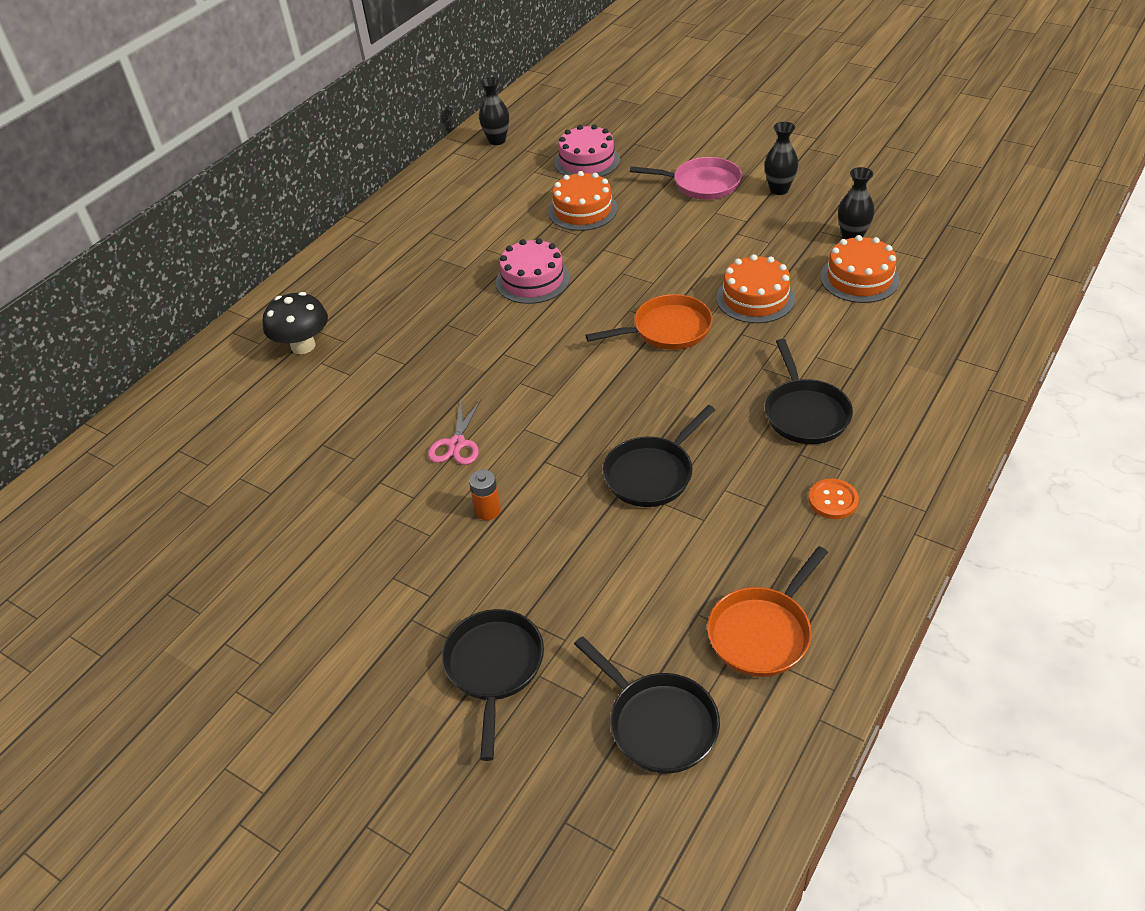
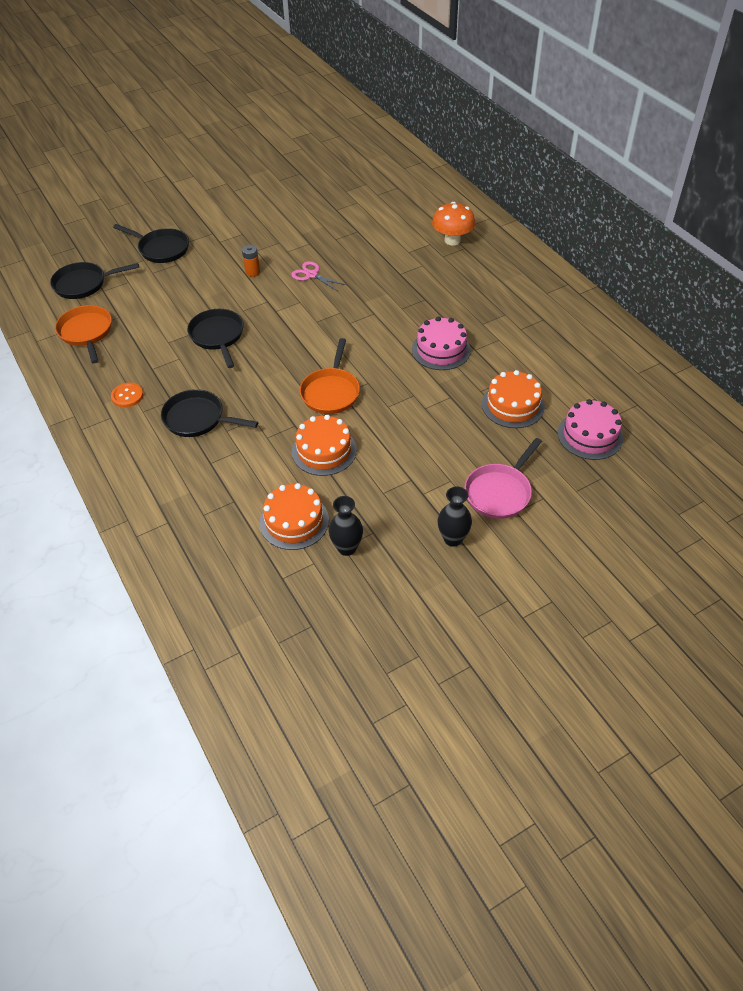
camera: 115 degrees right, 5 degrees up
(303, 346) = (452, 240): black mushroom -> orange mushroom
(497, 140) = (664, 393): black vase -> none

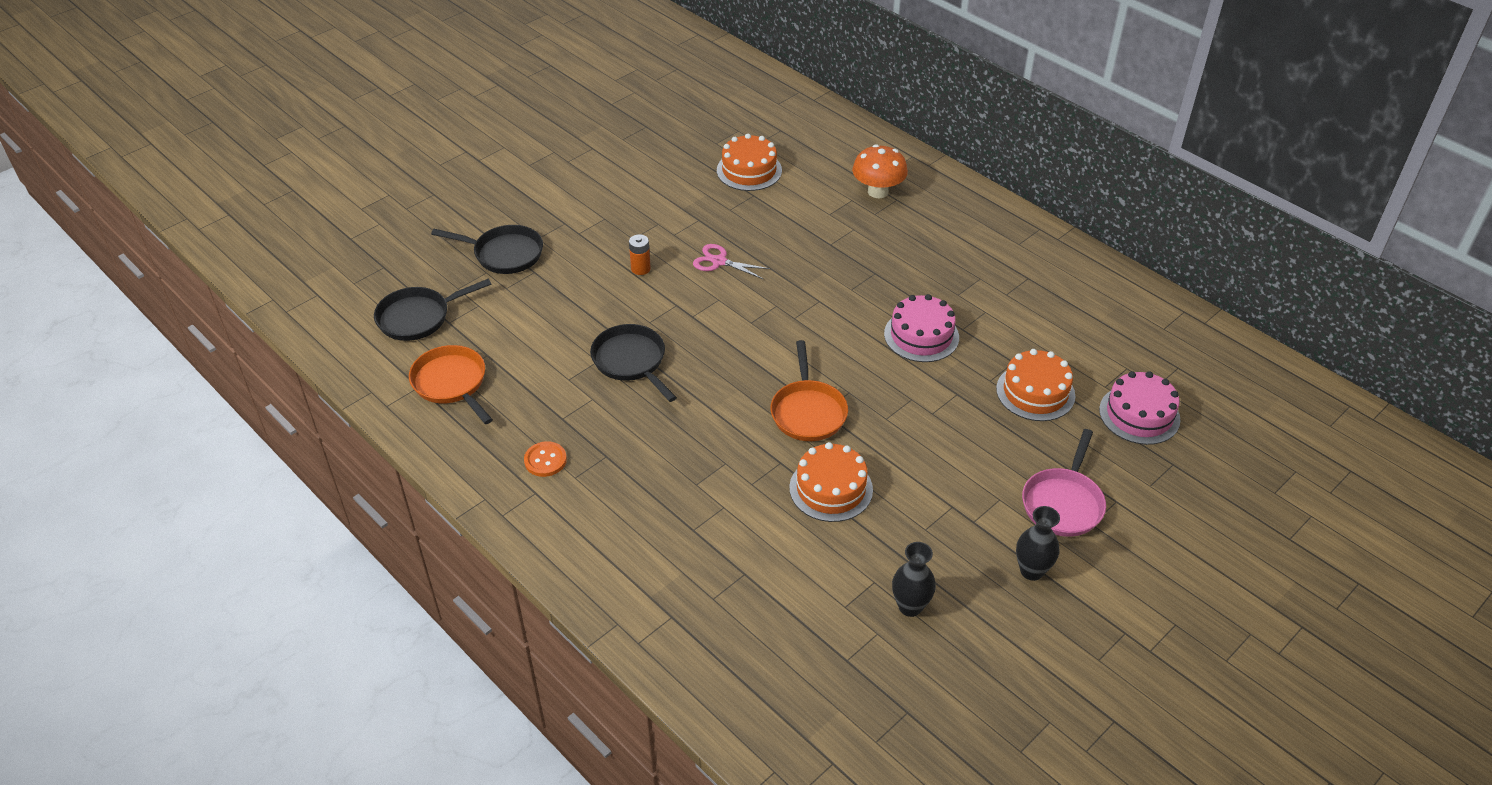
camera: 15 degrees left, 5 degrees down
(198, 419) = (652, 475): black pan -> none
(294, 521) = (831, 585): orange cake -> orange cake (749, 170)

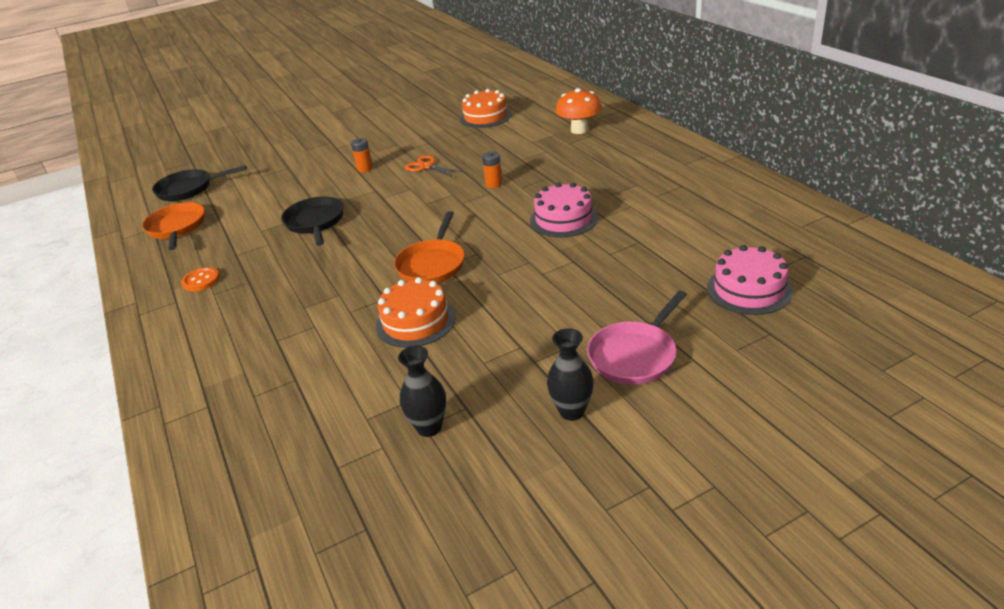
camera: 20 degrees right, 10 degrees down
(504, 254) = (276, 157): black pan -> none
(719, 261) = (426, 166): pink scissors -> orange scissors
(817, 286) = (494, 184): none -> orange battery
(1035, 392) = (649, 265): orange cake -> none

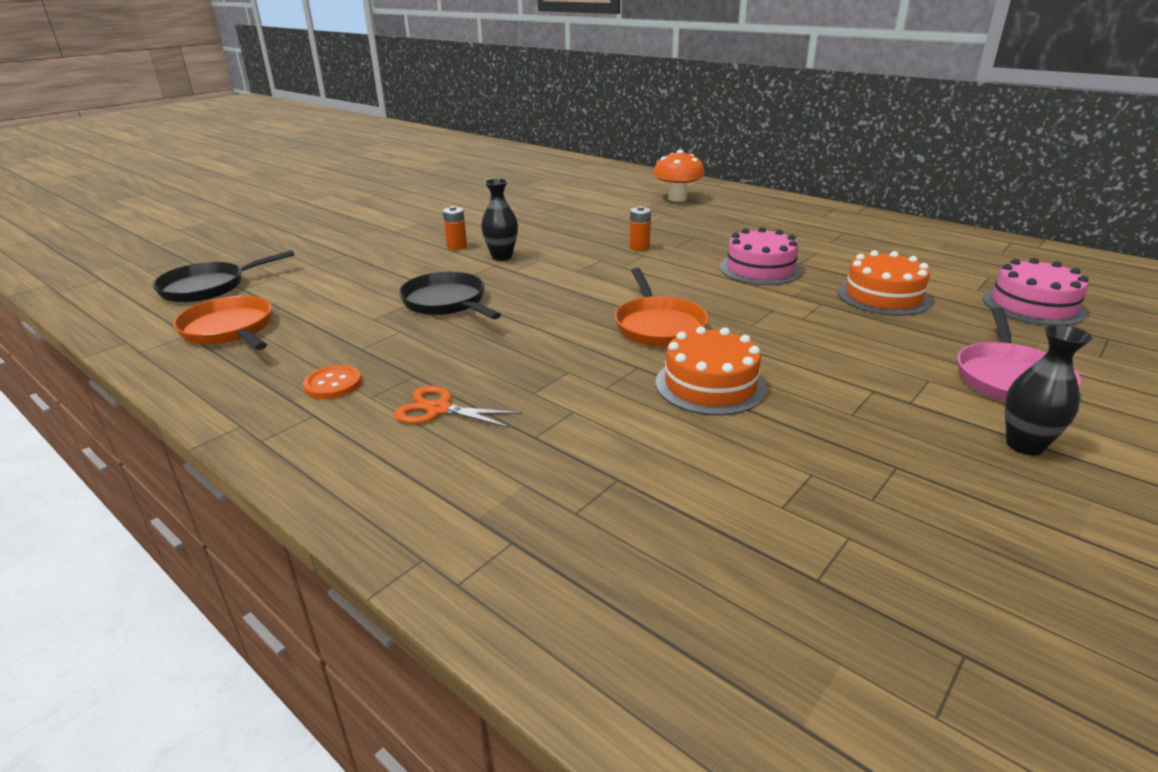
camera: 25 degrees left, 5 degrees down
(426, 166) = (536, 239): orange scissors -> orange scissors (439, 409)
(429, 427) = (880, 499): black vase -> black vase (502, 257)
(485, 117) = (556, 194): orange cake -> orange cake (883, 296)

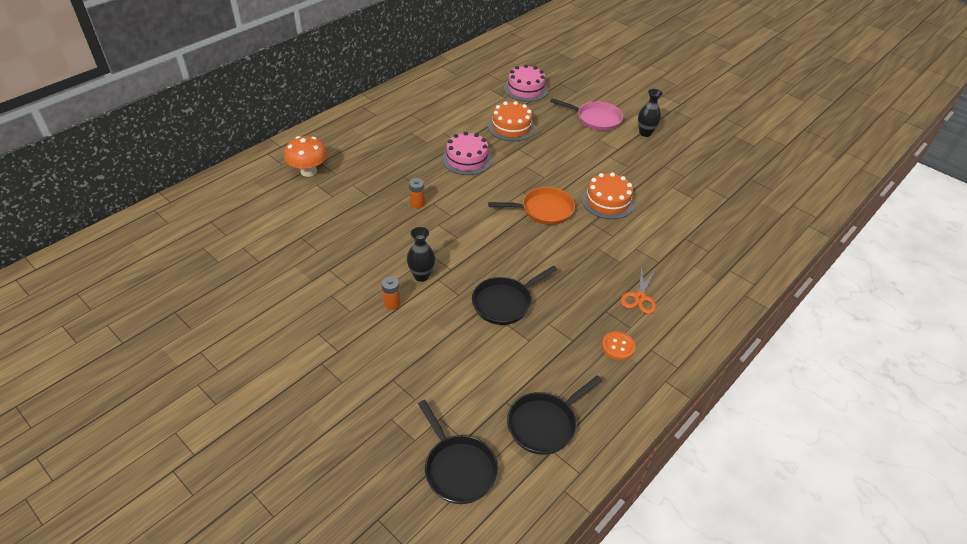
camera: 90 degrees left, 15 degrees up
(230, 330) = (545, 424): orange pan -> black pan

